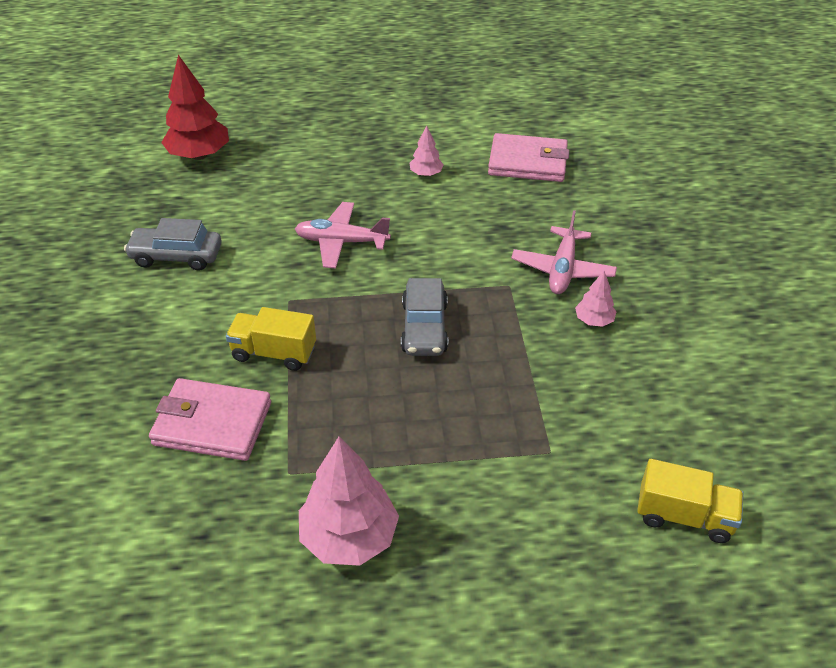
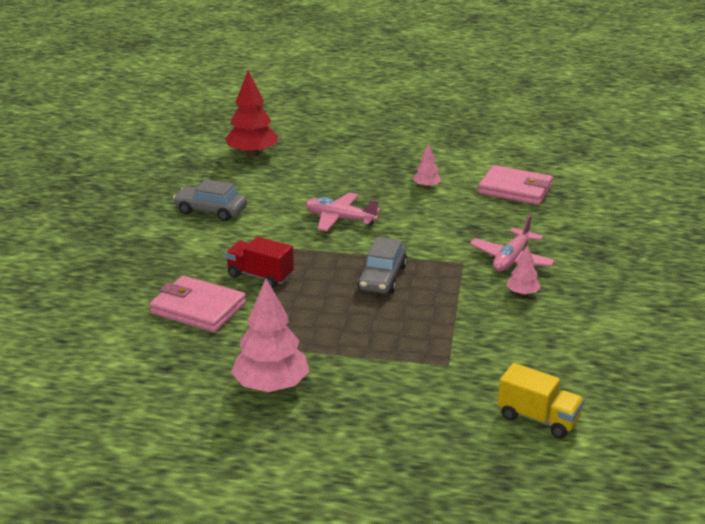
camera: 15 degrees right, 15 degrees down
(274, 353) = (260, 276): yellow truck -> red truck

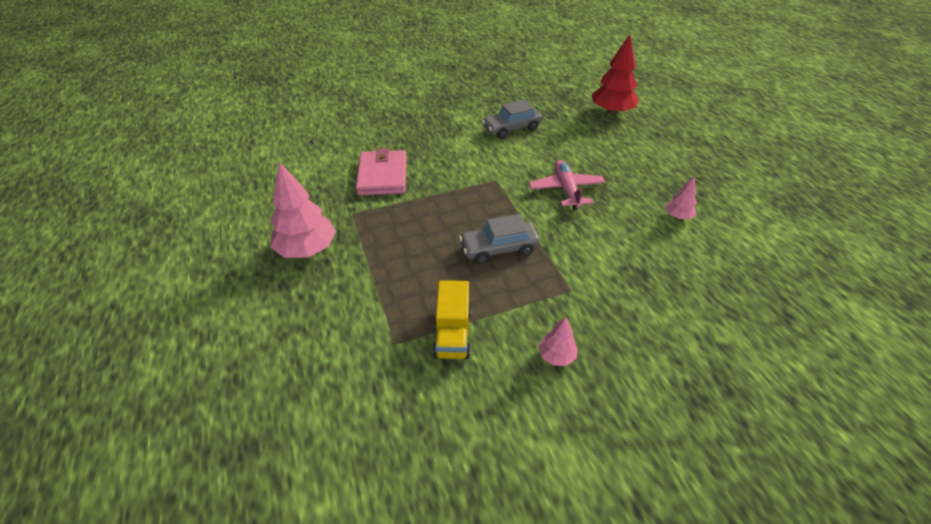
camera: 60 degrees right, 15 degrees up
(211, 211) = (511, 129): grey car -> grey car turned 105 degrees counterclockwise
(260, 276) = (446, 185): red truck -> none
(511, 259) = (612, 324): pink plane -> none
(515, 189) = (750, 277): pink wallet -> none
(538, 418) = (344, 449): yellow truck -> yellow truck (453, 334)

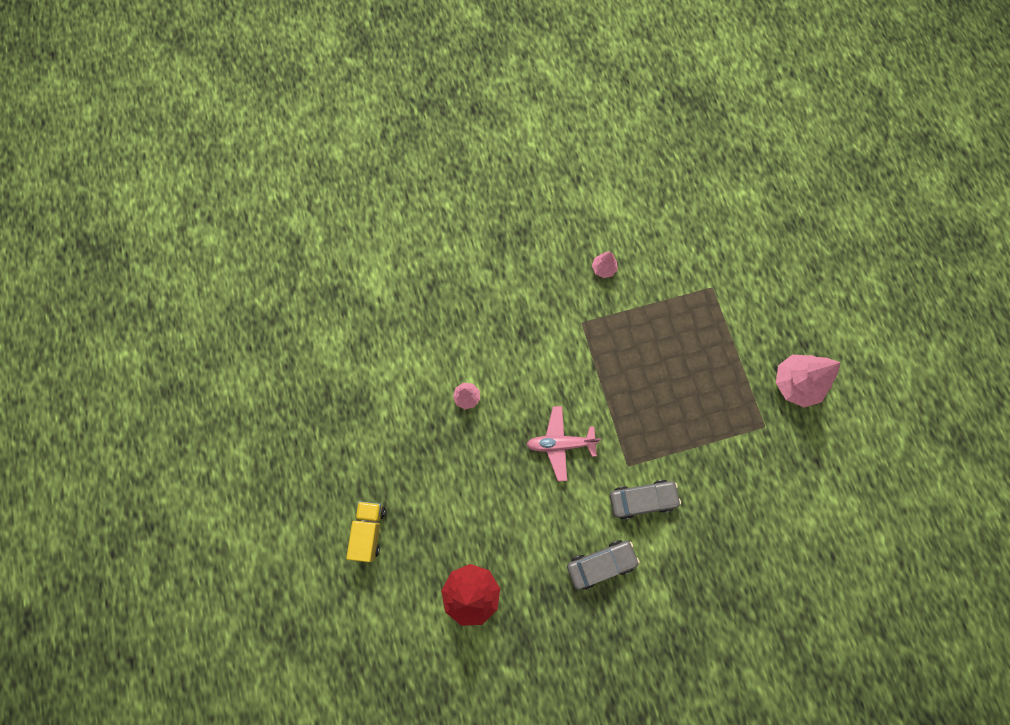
camera: 175 degrees left, 30 degrees up
(382, 176) = (743, 482): pink wallet -> none
(453, 334) = (672, 291): yellow truck -> yellow truck (369, 530)
(499, 248) = (633, 370): grey car -> grey car (642, 499)
(566, 190) = (560, 444): pink plane -> pink plane turned 90 degrees clockwise

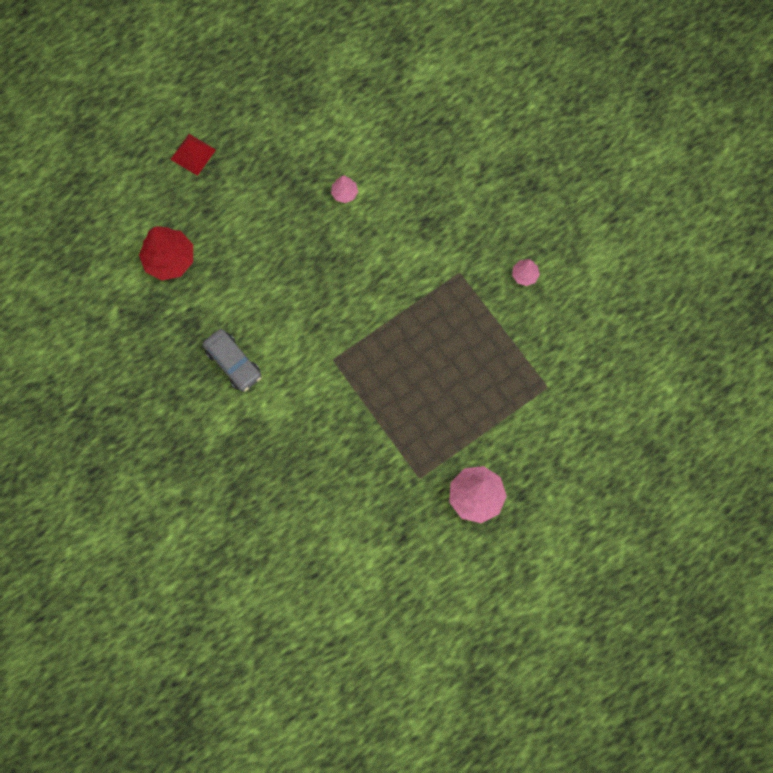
camera: 70 degrees right, 0 degrees up
(369, 530) = (193, 154): yellow truck -> red pyramid
(560, 444) = (331, 291): pink plane -> none
(642, 499) = (305, 382): grey car -> none

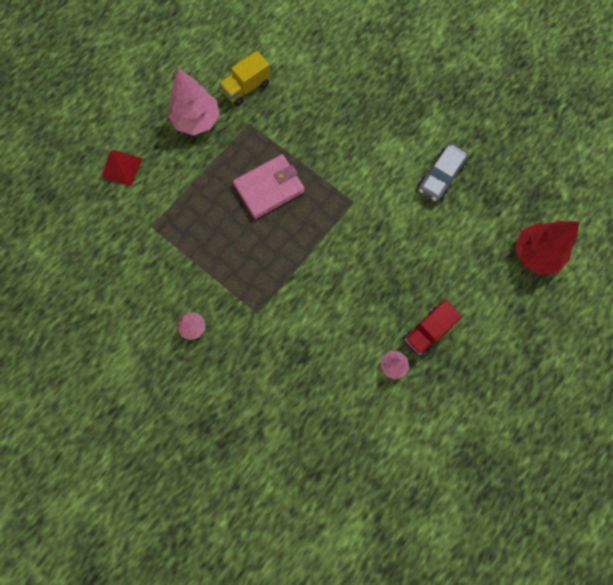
camera: 165 degrees right, 0 degrees up
(193, 154) = (559, 366): red pyramid -> red pyramid (122, 167)
(233, 363) = (441, 176): grey car -> grey car turned 90 degrees counterclockwise
(302, 214) = (427, 332): none -> red truck
(411, 522) = (246, 88): none -> yellow truck
(416, 397) = (269, 188): none -> pink wallet

